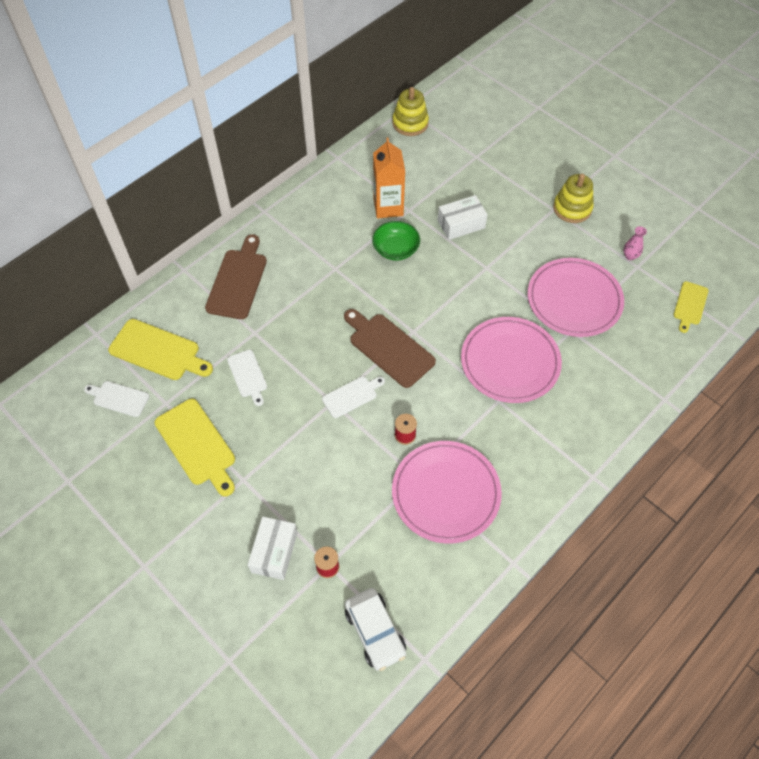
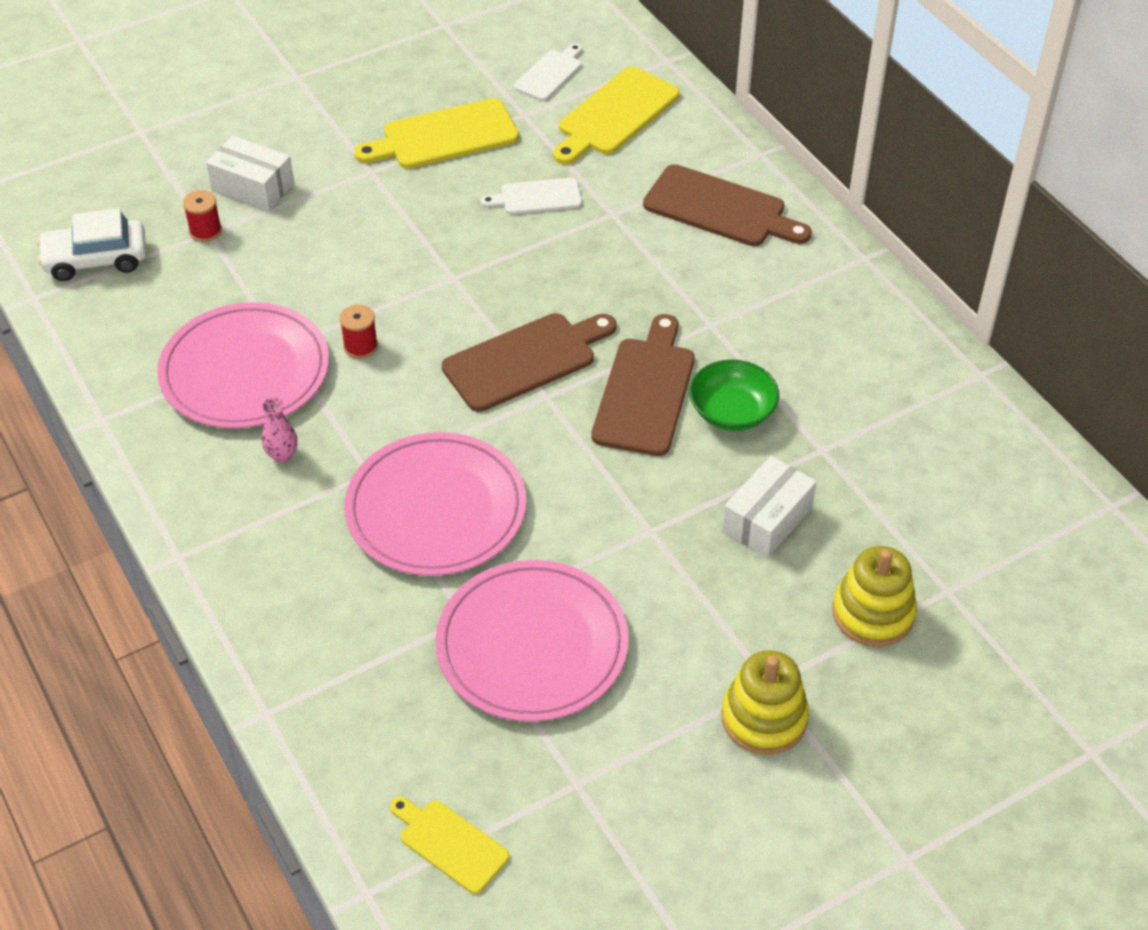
camera: 105 degrees right, 10 degrees down
(351, 396) = (454, 300): white cutting board -> none
(388, 207) = (837, 422): orange carton -> none
(394, 288) = (645, 391): none -> brown cutting board
(410, 123) = (1064, 503): yellow stacking toy -> yellow stacking toy (873, 613)
(461, 224) = (767, 519): white box -> white box turned 45 degrees clockwise
(630, 256) = (608, 780): pink vase -> pink vase (282, 454)

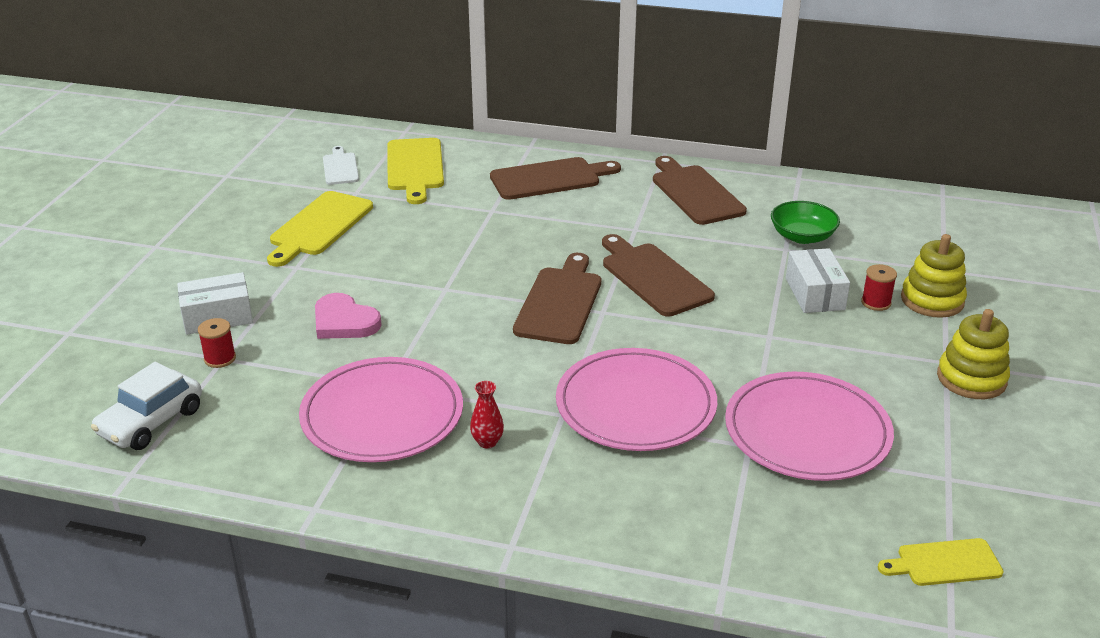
camera: 45 degrees left, 15 degrees down
(282, 454) = (487, 442): pink vase -> red vase
(334, 257) = (344, 321): none -> pink heart
(360, 346) = (443, 355): red spool -> red spool (876, 302)
(537, 197) = (432, 225): white cutting board -> none
(732, 411) = (713, 259): green bowl -> green bowl (802, 236)
(838, 320) = (695, 193): none -> brown cutting board

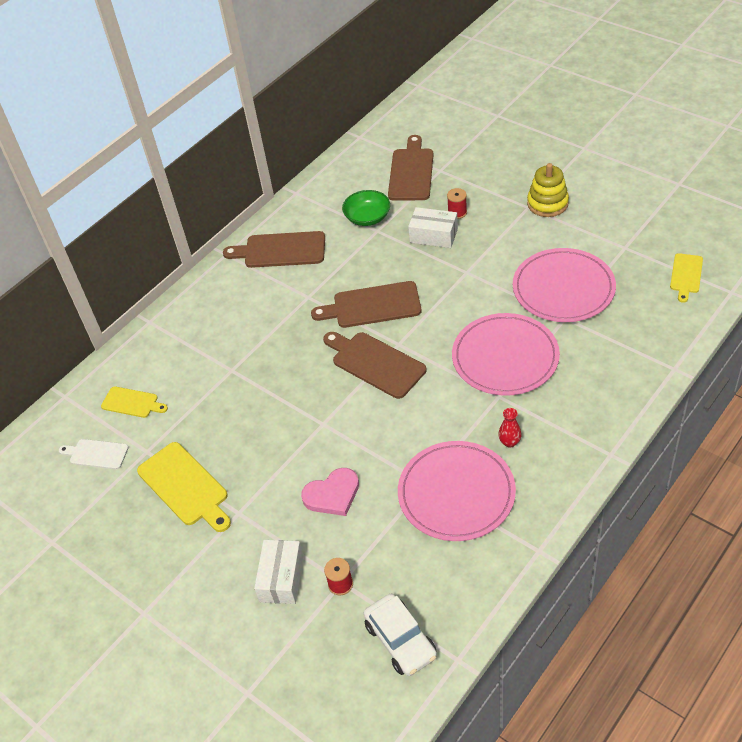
camera: 60 degrees left, 15 degrees up
(415, 167) = (132, 403): yellow cutting board -> yellow cutting board, size x0.59
(549, 179) = (207, 323): brown cutting board -> brown cutting board (411, 172)
(932, 300) = (467, 188): yellow stacking toy -> none

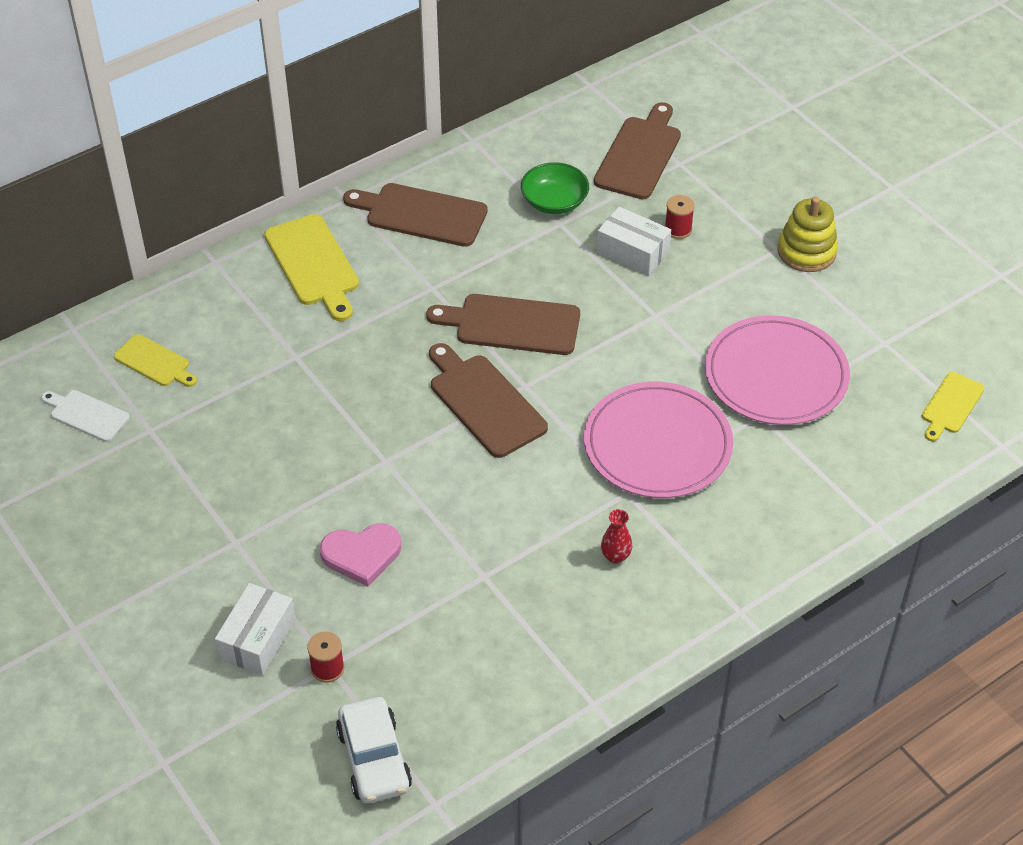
camera: 10 degrees right, 0 degrees up
(185, 486) = (181, 489): yellow cutting board -> yellow cutting board (313, 264)
(456, 493) = (519, 601): pink plate -> none

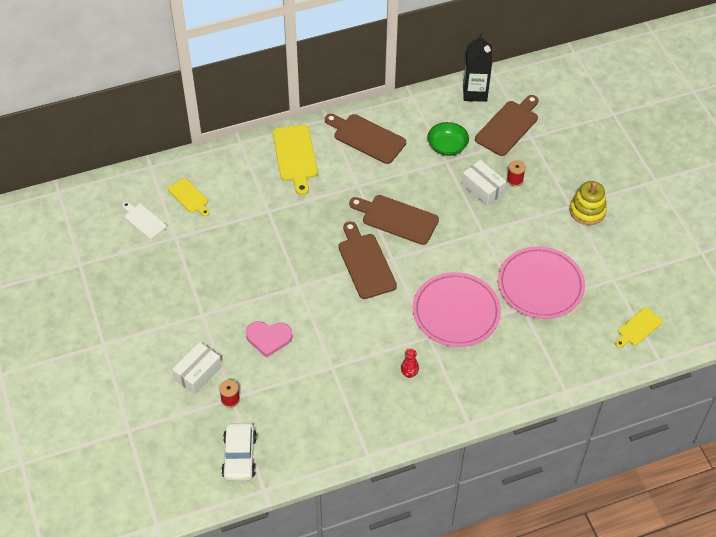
camera: 15 degrees right, 5 degrees up
(570, 116) = (475, 92): none -> black carton

